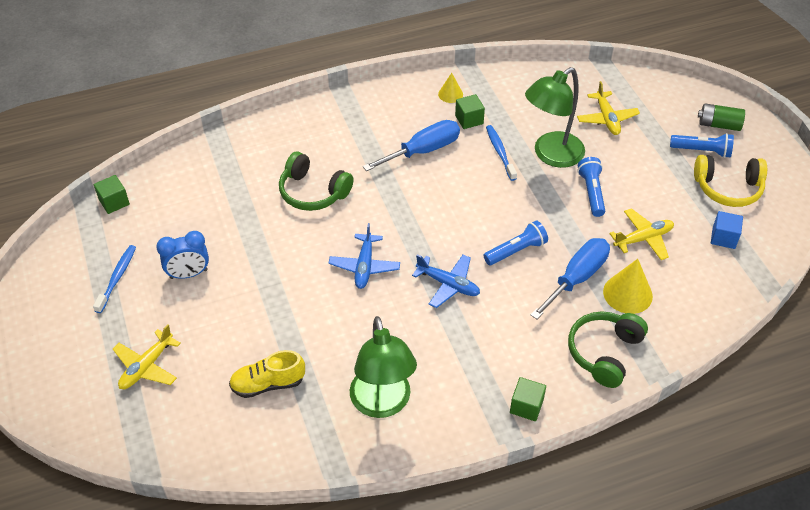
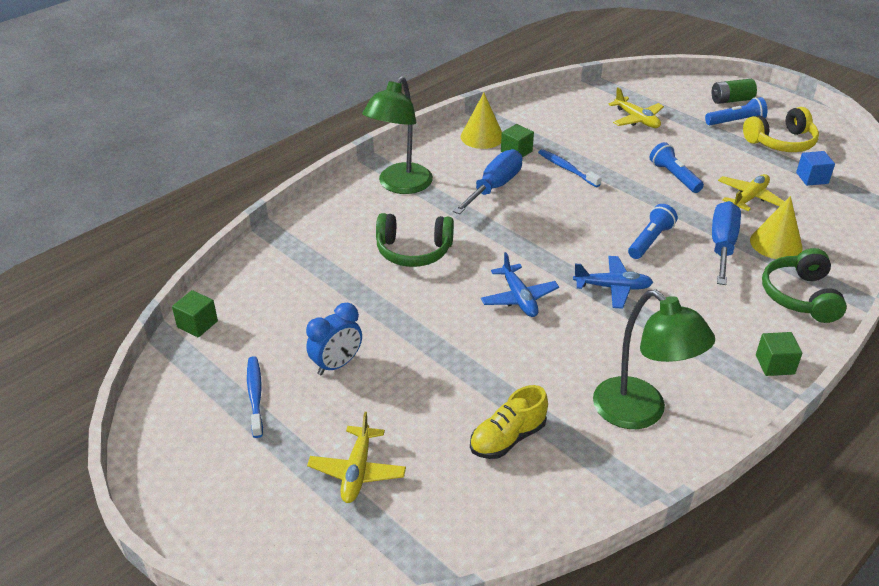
camera: 25 degrees left, 10 degrees down
(450, 94) = (482, 137): yellow cone -> yellow cone, size x1.67
(551, 155) = (614, 158): green lamp -> green lamp (400, 185)

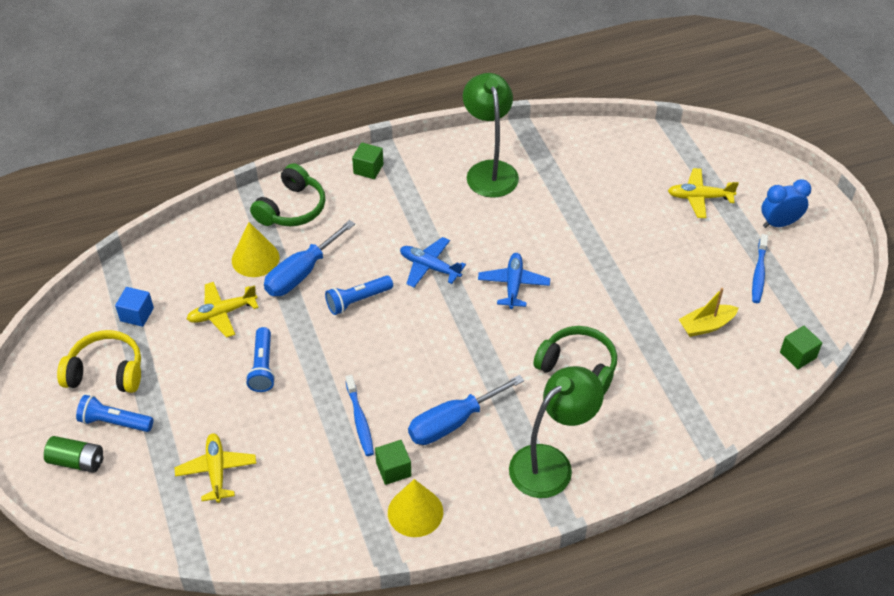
camera: 155 degrees left, 10 degrees up
(302, 322) = (706, 325): none -> yellow boat
(336, 364) = (689, 277): blue clock -> blue clock (779, 223)
(357, 471) = (699, 197): yellow plane -> yellow plane turned 120 degrees counterclockwise
(507, 438) = (589, 185): yellow shoe -> none

